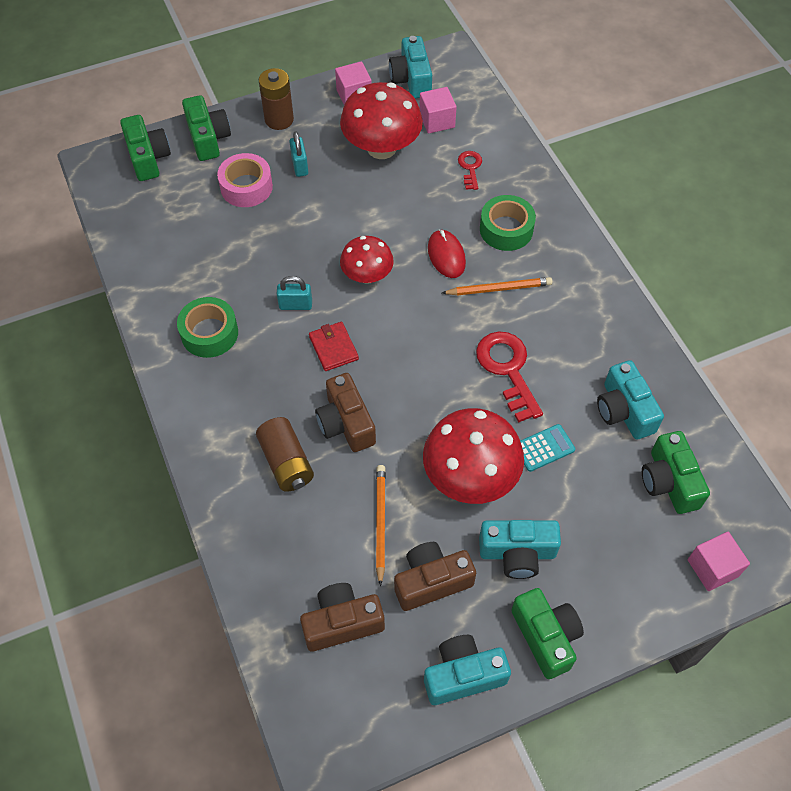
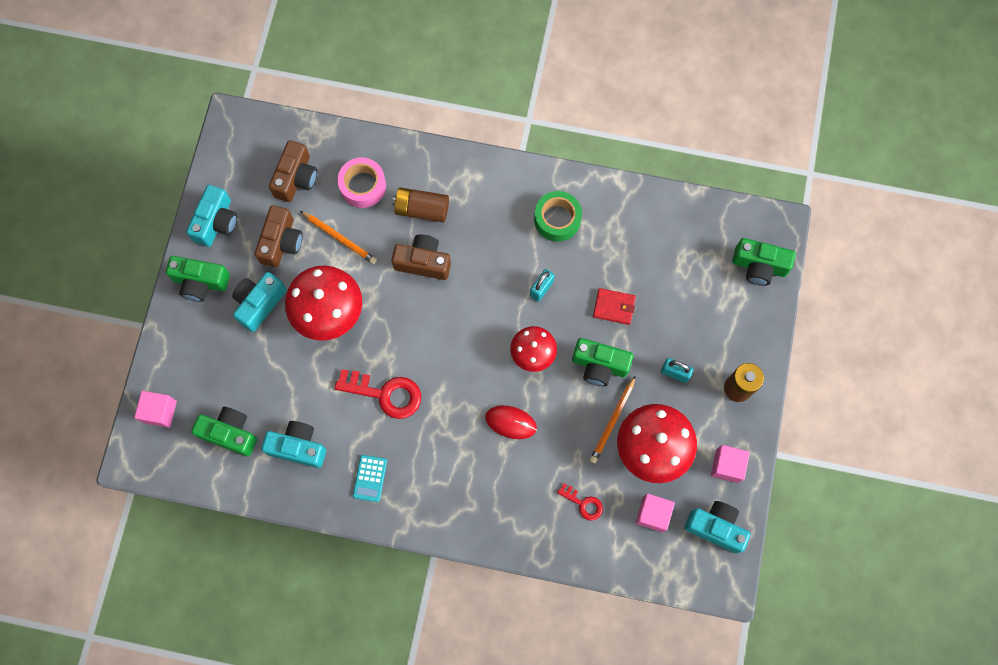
camera: 125 degrees right, 15 degrees up
(208, 138) = (752, 322): green camera -> green camera (599, 365)
(246, 187) = (679, 320): pink tape -> pink tape (363, 186)
(333, 348) = (487, 291): red wallet -> red wallet (614, 307)
(498, 289) = (454, 438): orange pencil -> orange pencil (612, 421)
(506, 229) = (503, 485): green tape -> none
(544, 448) = (312, 373): turquoise calculator -> turquoise calculator (370, 478)

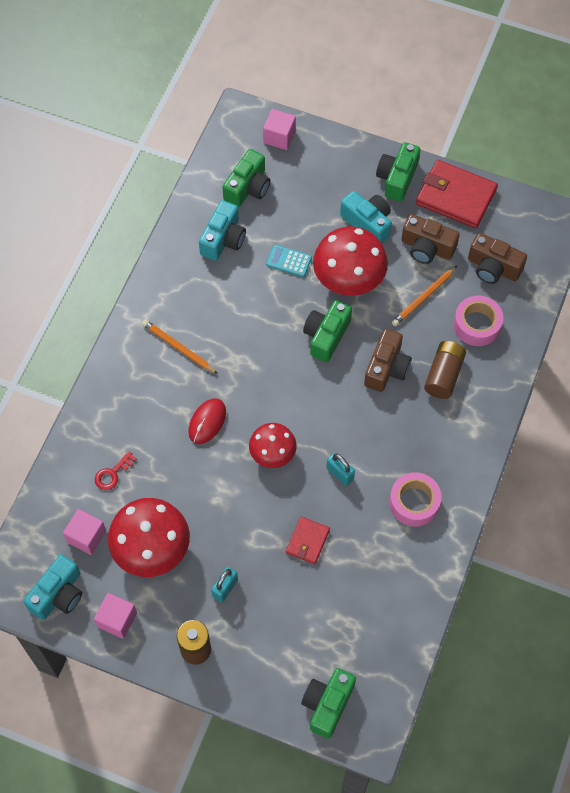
camera: 100 degrees right, 10 degrees down
(217, 222) = (455, 196): turquoise camera -> red wallet
(370, 478) = (181, 293): turquoise calculator -> turquoise calculator (289, 261)
(385, 394) = (258, 317): red key -> none
(557, 219) = (414, 503): green tape -> pink tape
(599, 365) = (248, 515): green camera -> green camera (326, 336)
(612, 421) = (188, 517): orange pencil -> orange pencil (178, 348)

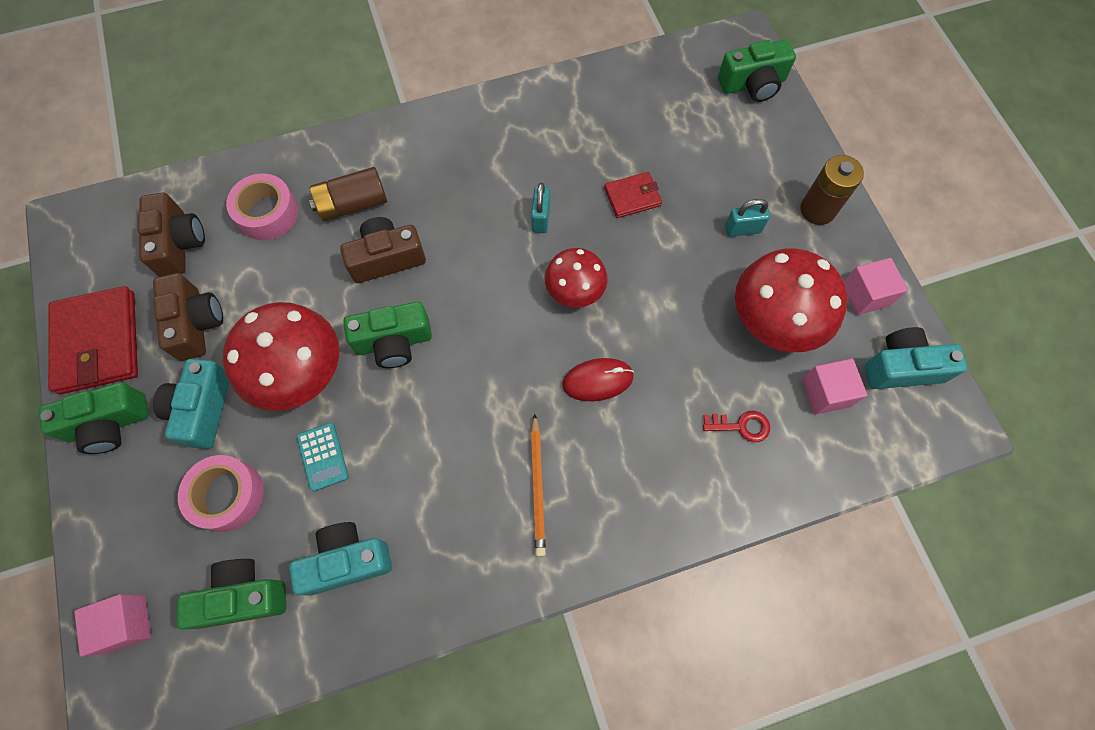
camera: 130 degrees left, 5 degrees up
(414, 503) = (513, 141): pink tape -> pink tape (228, 495)
(424, 297) = (269, 283): orange pencil -> none

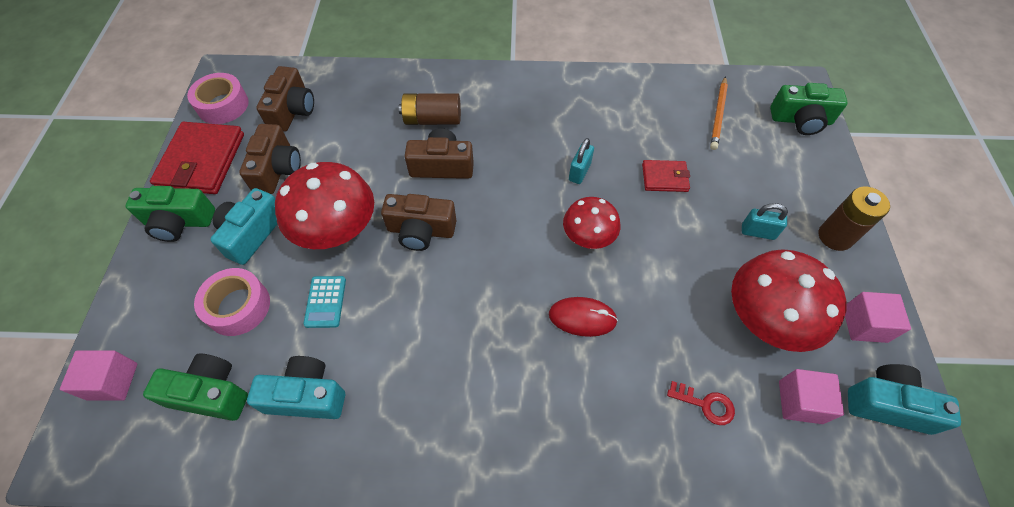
camera: 20 degrees right, 10 degrees down
(267, 213) = (366, 108): pink tape -> pink tape (223, 105)
(394, 342) = (421, 231): green camera -> brown camera
(537, 486) = (495, 391): orange pencil -> orange pencil (718, 115)

